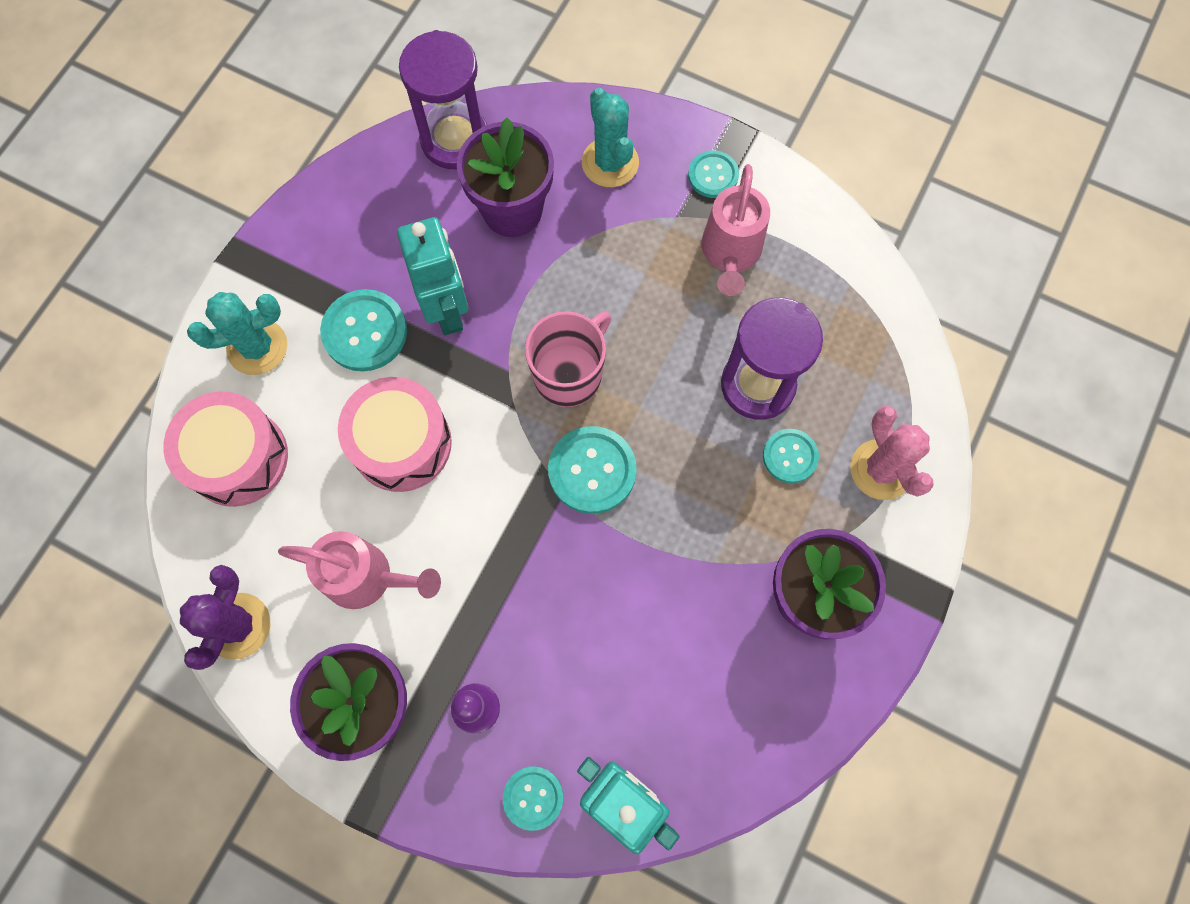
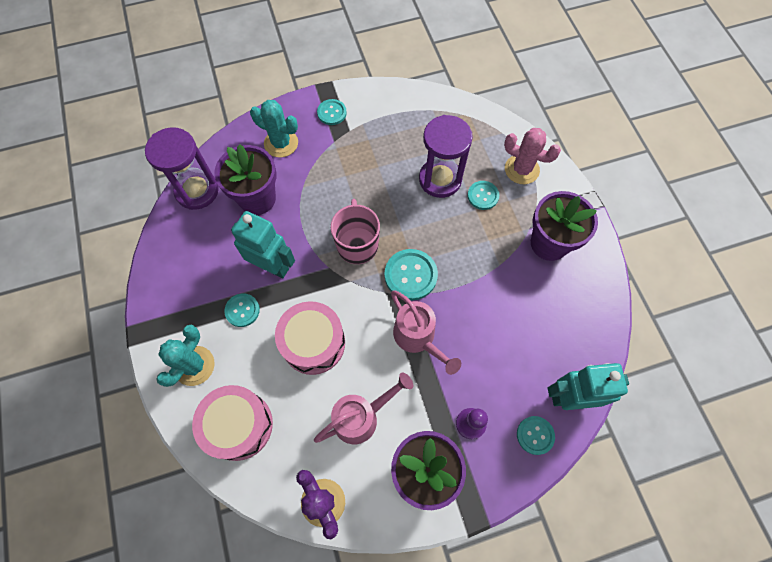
camera: 45 degrees left, 5 degrees down
(365, 332) = (242, 310): turquoise button -> turquoise button, size x0.63
(730, 254) = (373, 138): pink watering can -> pink watering can (418, 338)

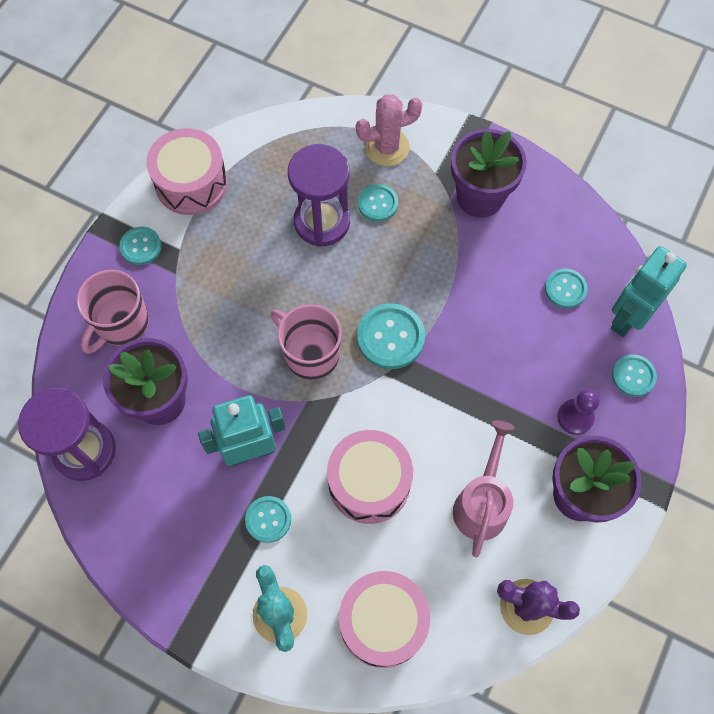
camera: 45 degrees left, 0 degrees up
(281, 143) = (121, 323): turquoise cactus -> pink mug
(392, 101) = (191, 183): none -> pink drum
(418, 338) = (457, 388): pink watering can -> none
(546, 343) = (565, 289): none -> turquoise button

